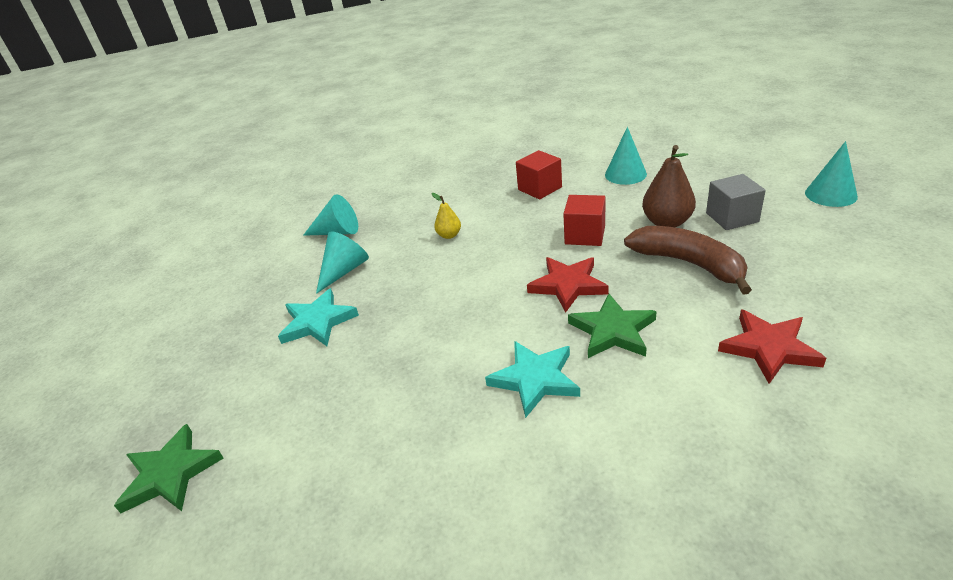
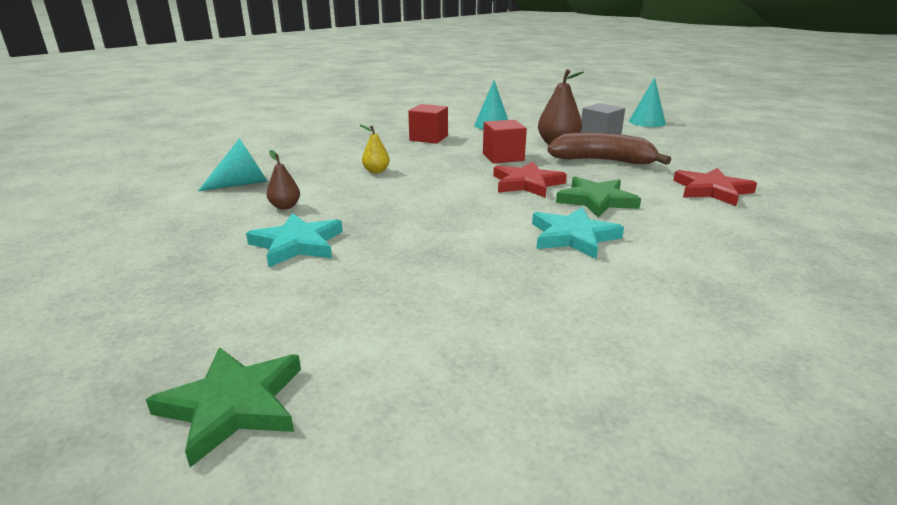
camera: 35 degrees left, 10 degrees down
(344, 270) = (285, 206): turquoise cone -> brown pear

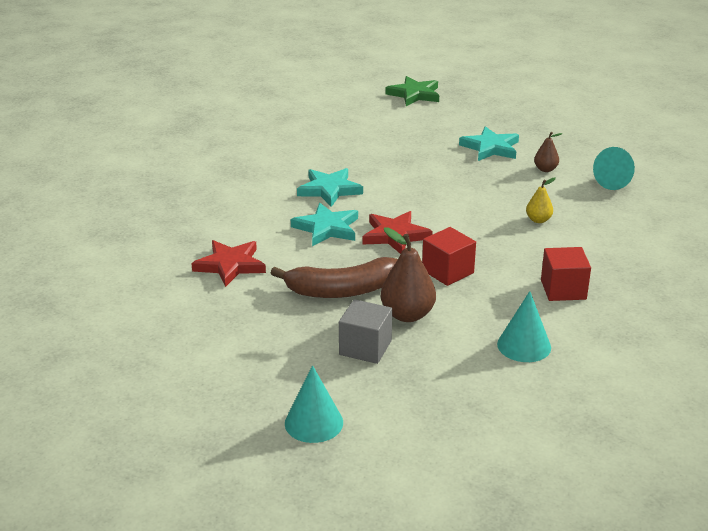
camera: 155 degrees right, 5 degrees up
(596, 200) = (327, 228): green star -> turquoise star

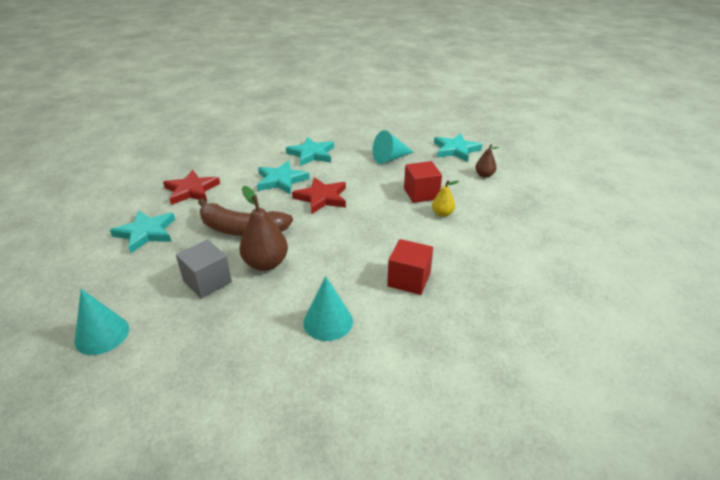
camera: 25 degrees right, 5 degrees up
(234, 323) = (146, 233): none -> turquoise star
(414, 94) = (435, 103): green star -> none
(447, 271) = (331, 236): red cube -> red cube (421, 193)
(616, 181) = (536, 197): turquoise cone -> turquoise cone (390, 158)

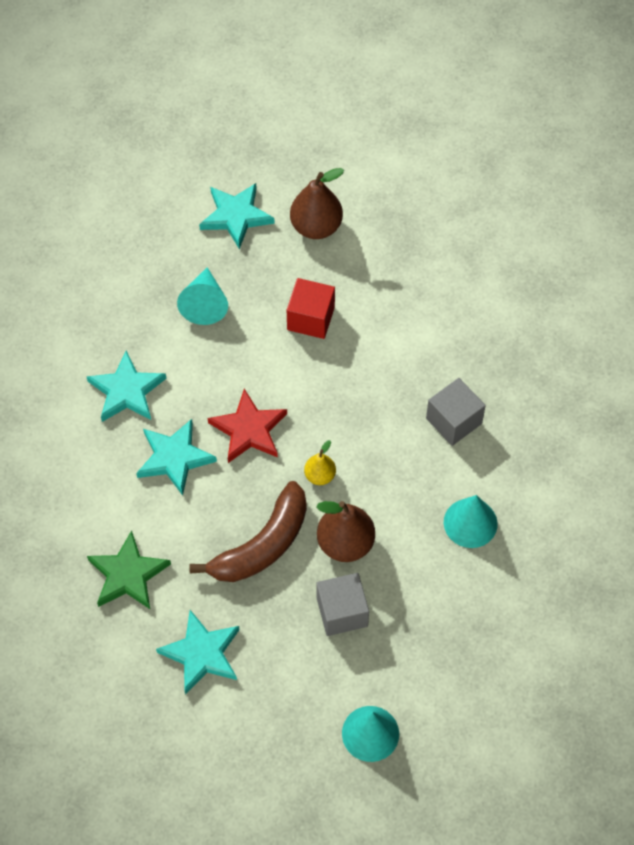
camera: 60 degrees left, 25 degrees up
(191, 190) = (128, 574): red star -> green star
(409, 279) = (454, 421): red cube -> grey cube
(442, 213) = (365, 322): yellow pear -> yellow pear (320, 475)
(484, 175) = (316, 227): brown pear -> brown pear, size x1.80

